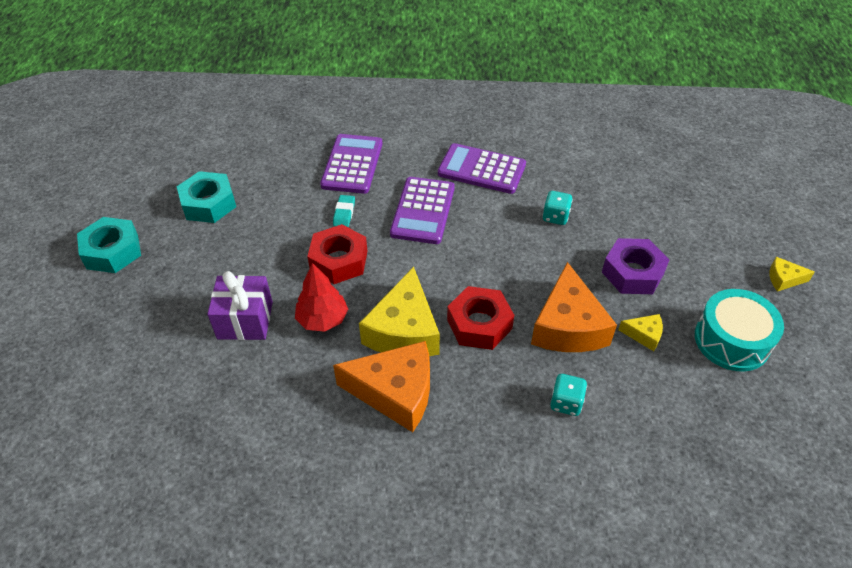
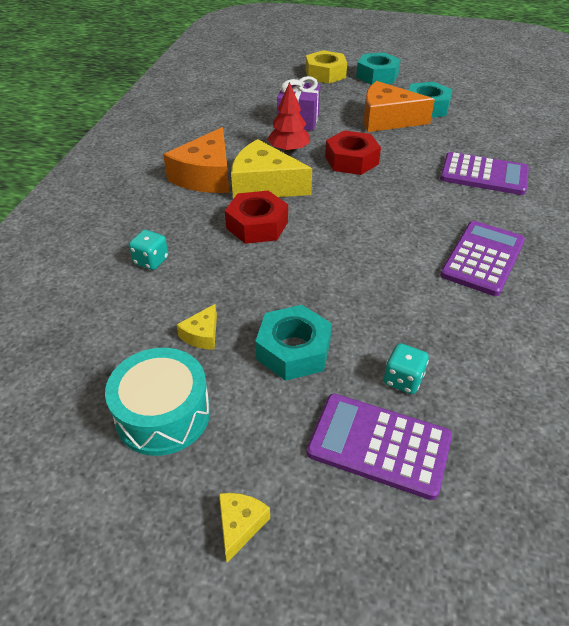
camera: 100 degrees right, 5 degrees down
(99, 307) = (325, 74): none -> yellow nut
(344, 213) = (411, 166): turquoise eraser -> none
(423, 211) = (412, 210): purple calculator -> purple calculator (379, 445)
(555, 217) = (397, 304): turquoise dice -> turquoise dice (403, 380)
(568, 326) = (234, 280): orange cheese -> orange cheese (387, 119)
(632, 273) = (293, 350): purple nut -> turquoise nut

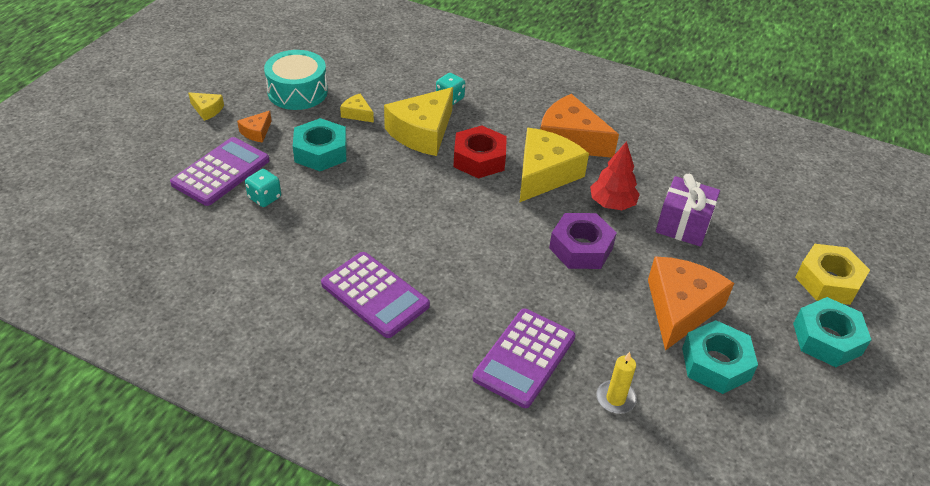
camera: 100 degrees right, 0 degrees up
(225, 271) = (422, 132): none -> yellow cheese
(276, 433) = (256, 132): none -> orange cheese
(351, 160) = (581, 248): red nut -> purple nut
(486, 138) = (615, 399): none -> yellow candle

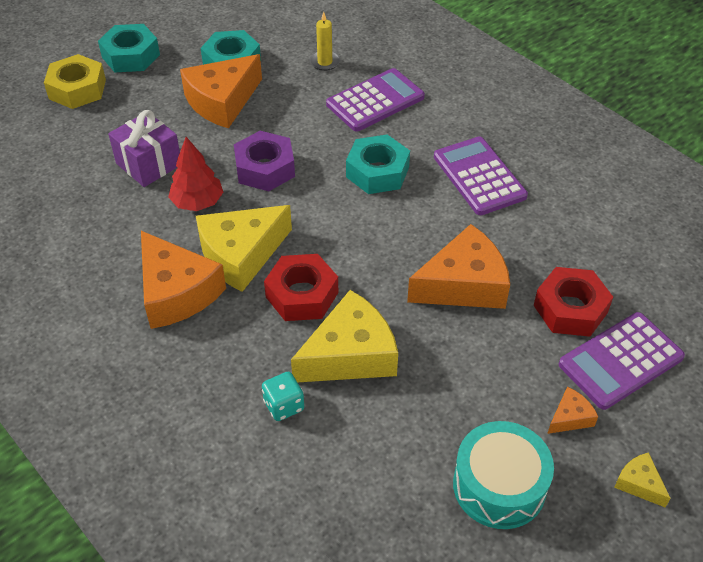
camera: 155 degrees left, 5 degrees up
(264, 198) = (570, 309): turquoise dice -> red nut
(320, 152) = (491, 358): turquoise nut -> turquoise nut (377, 172)
(357, 113) = (424, 413): yellow cheese -> none
(357, 195) = (464, 284): none -> orange cheese

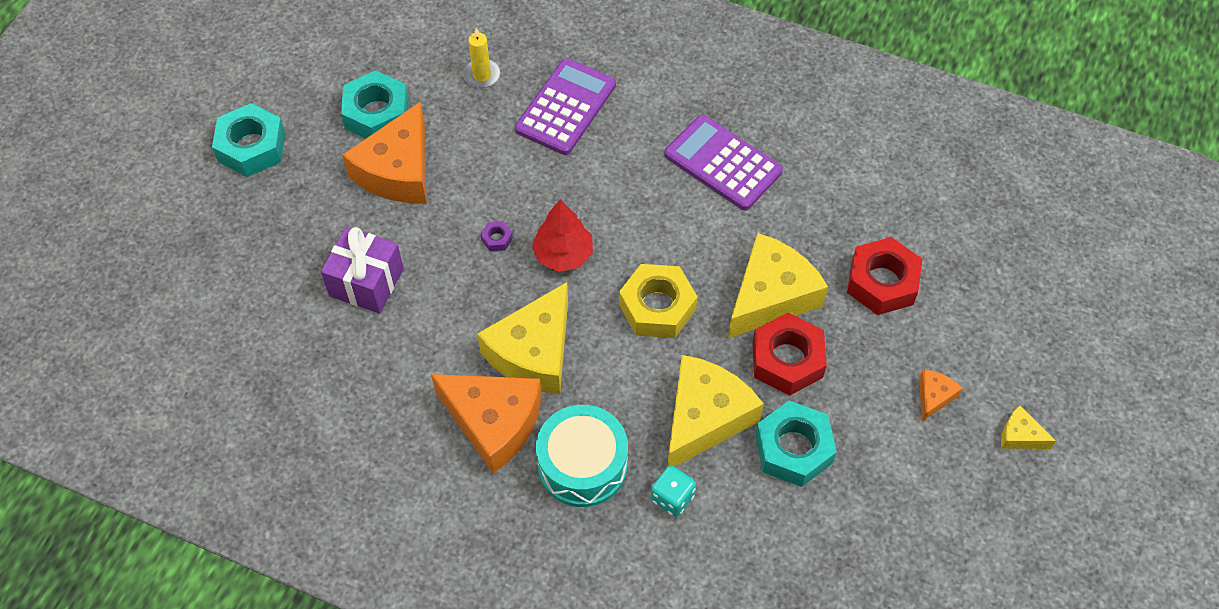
camera: 25 degrees left, 10 degrees up
(77, 89) = (218, 216): yellow nut -> yellow nut (657, 307)
(197, 202) = (450, 309): red tree -> red tree (563, 254)
(265, 168) = (497, 239): purple nut -> purple nut, size x0.42
(302, 294) = (621, 372): red nut -> red nut (787, 360)
(377, 172) = (617, 197): turquoise nut -> turquoise nut (793, 449)
(464, 284) = (771, 296): orange cheese -> yellow cheese
(499, 485) = (905, 490): turquoise drum -> turquoise drum (582, 464)
(620, 361) = (951, 319): purple calculator -> none

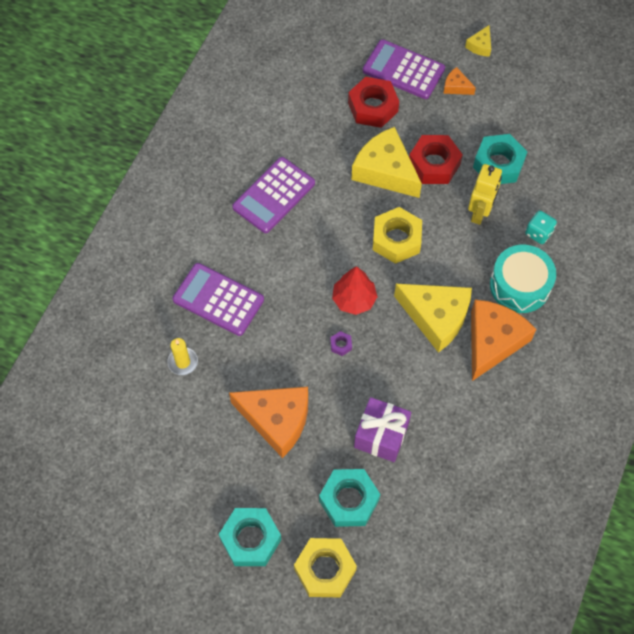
camera: 90 degrees left, 5 degrees up
(203, 220) = (325, 570): none -> yellow nut
(377, 114) = (219, 441): turquoise nut -> turquoise nut (349, 500)
(705, 417) = (480, 213): yellow cheese -> yellow robot
(956, 324) = (403, 70): none -> purple calculator

